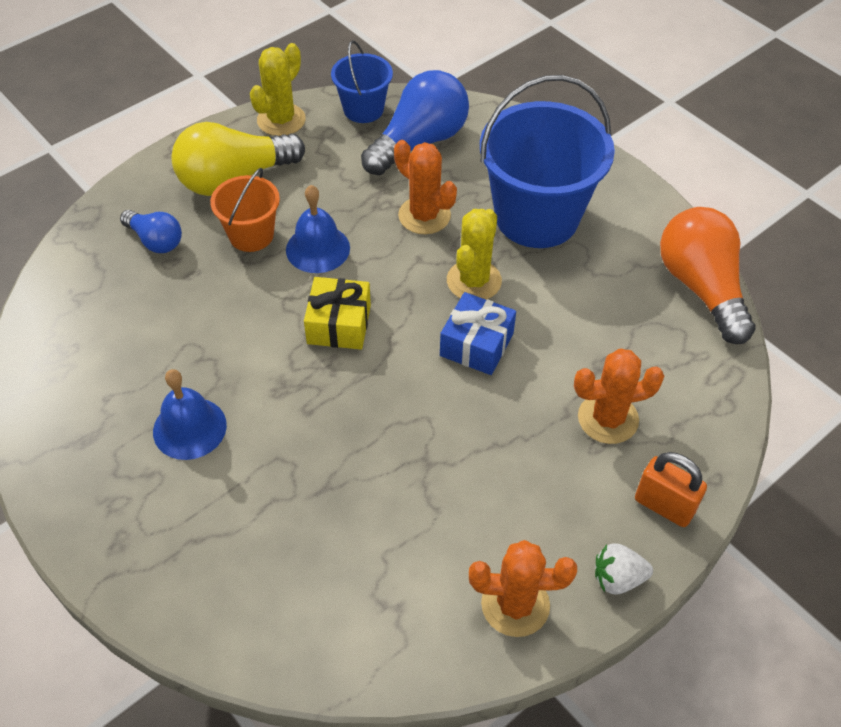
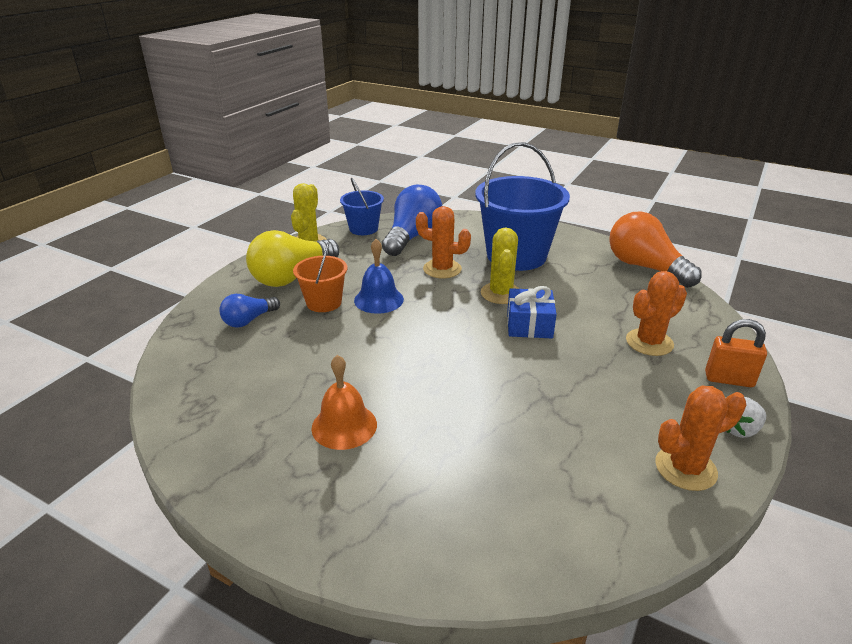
camera: 20 degrees left, 20 degrees down
(155, 240) = (249, 320): blue light bulb -> blue light bulb turned 120 degrees clockwise
(189, 428) = (344, 426): blue bell -> orange bell
(339, 324) = (423, 336): yellow gift -> none

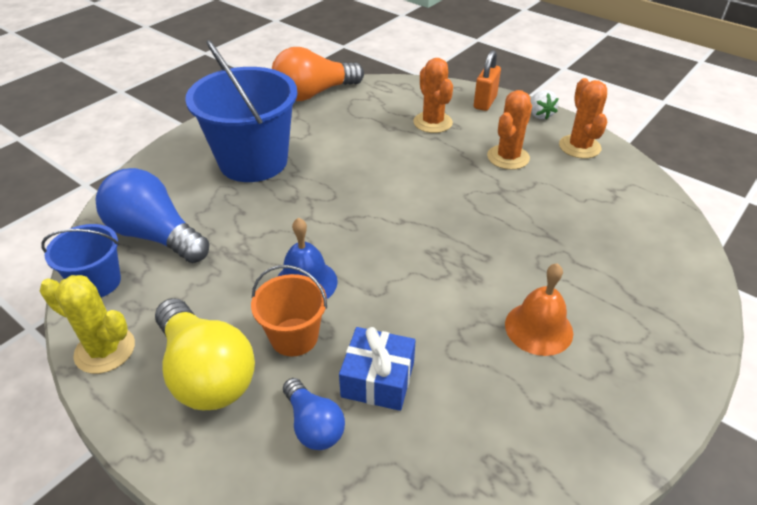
camera: 80 degrees left, 10 degrees up
(442, 269) = (256, 220): orange cactus -> orange cactus (508, 157)
(501, 293) = (327, 186): yellow cactus -> none
(529, 325) = (390, 179): blue gift -> blue gift (378, 379)

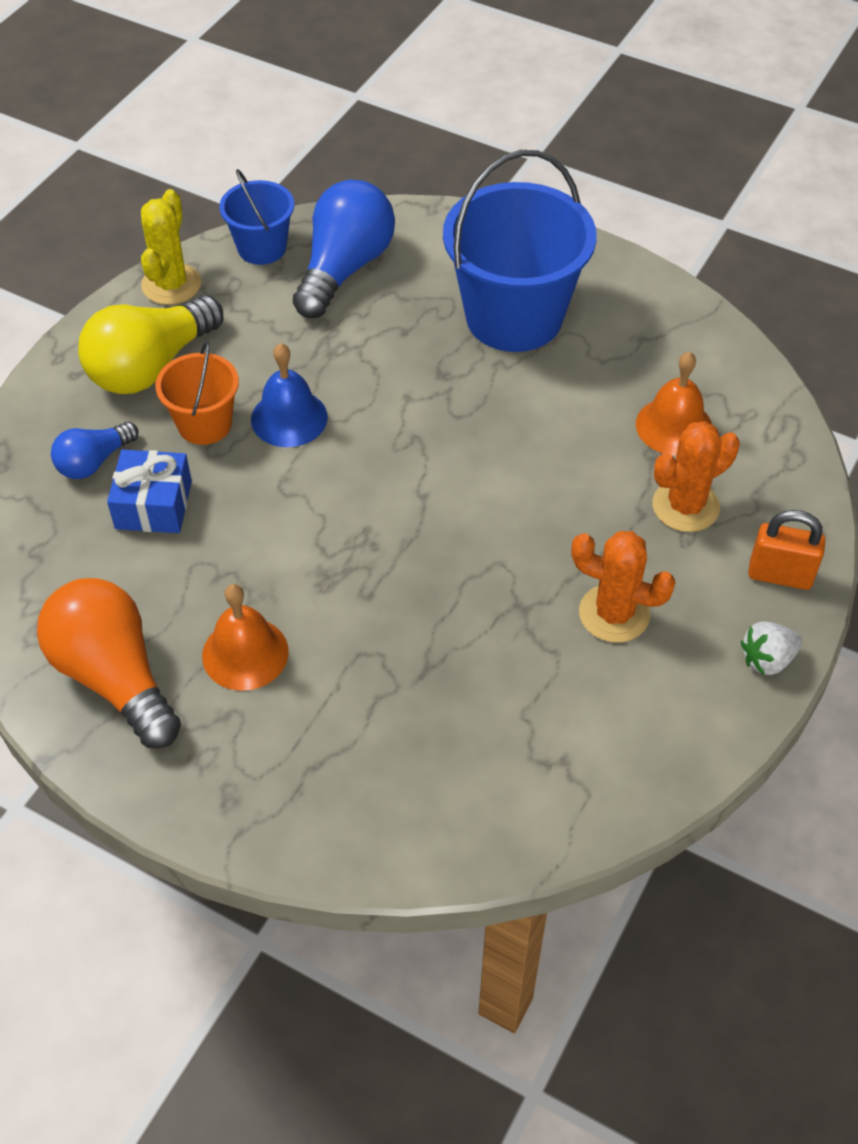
camera: 80 degrees right, 10 degrees up
(314, 93) = (718, 344): orange light bulb -> orange light bulb (114, 677)
(371, 117) = (674, 426): none -> orange bell
(579, 147) = (679, 718): orange cactus -> none

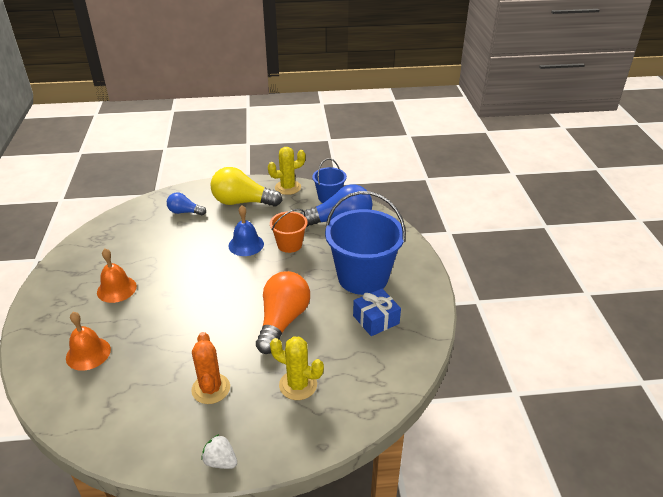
camera: 55 degrees right, 15 degrees down
(114, 677) = (86, 263): orange light bulb -> orange light bulb (282, 321)
(153, 505) = (174, 234): blue gift -> blue gift (376, 319)
(204, 424) = (224, 227): orange bucket -> orange bucket (289, 244)
(674, 426) = (346, 358): orange bell -> orange bell (88, 353)
(685, 506) = (298, 385): orange cactus -> yellow cactus
(780, 575) = (281, 442): orange padlock -> none

